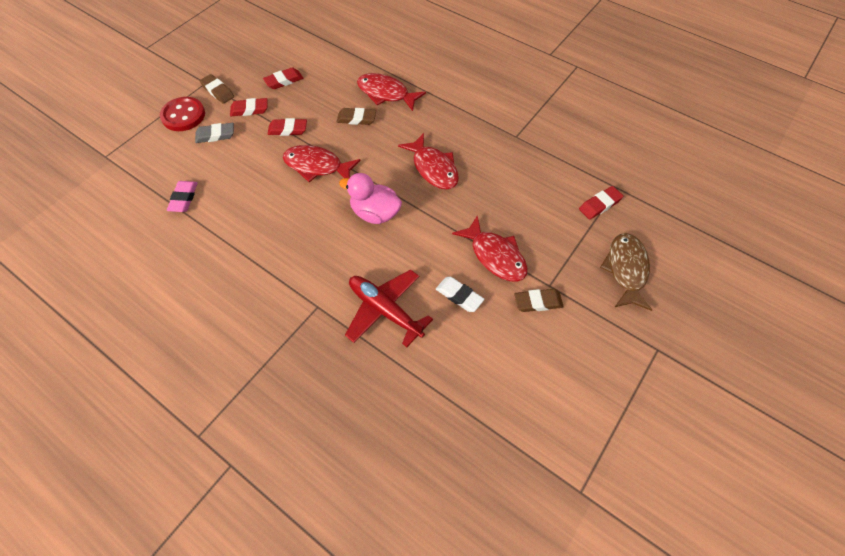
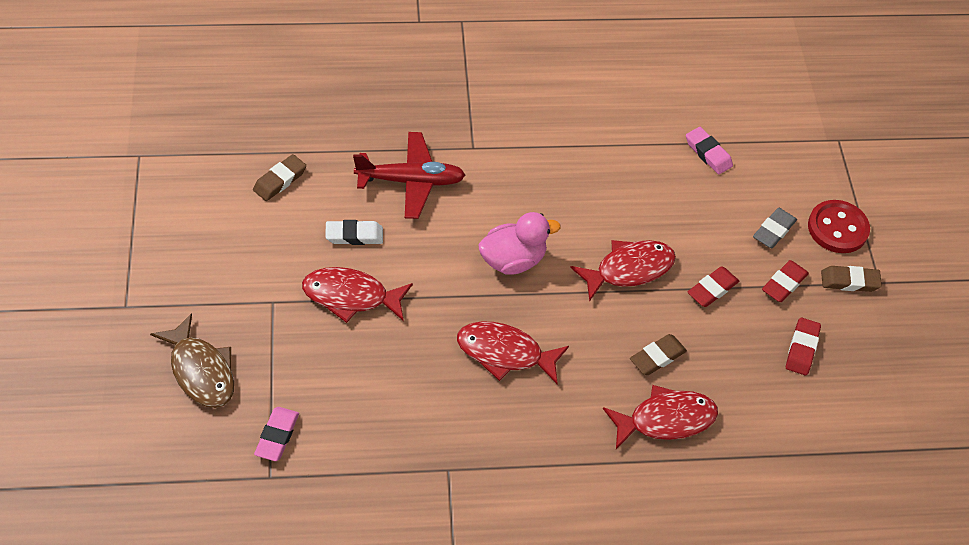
camera: 135 degrees right, 5 degrees down
(538, 302) = (273, 277): brown eraser -> brown eraser (280, 180)
(599, 205) = (277, 436): red eraser -> pink eraser

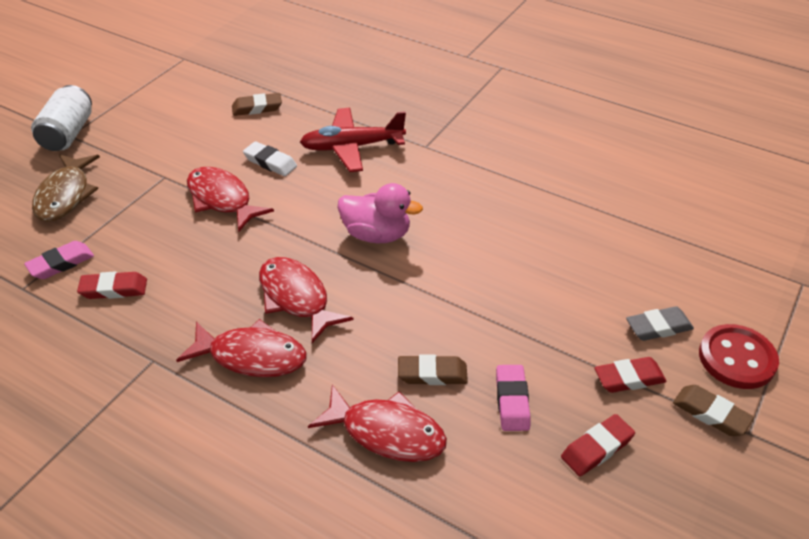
camera: 40 degrees right, 10 degrees down
(122, 305) = (68, 134): none -> white can
(411, 181) = (352, 147): red plane -> red plane turned 135 degrees clockwise
(629, 269) = (475, 289): red fish -> red fish (251, 356)
(708, 153) = (642, 236): pink eraser -> pink eraser (512, 401)
(712, 289) = (544, 345): red eraser -> red eraser (114, 289)

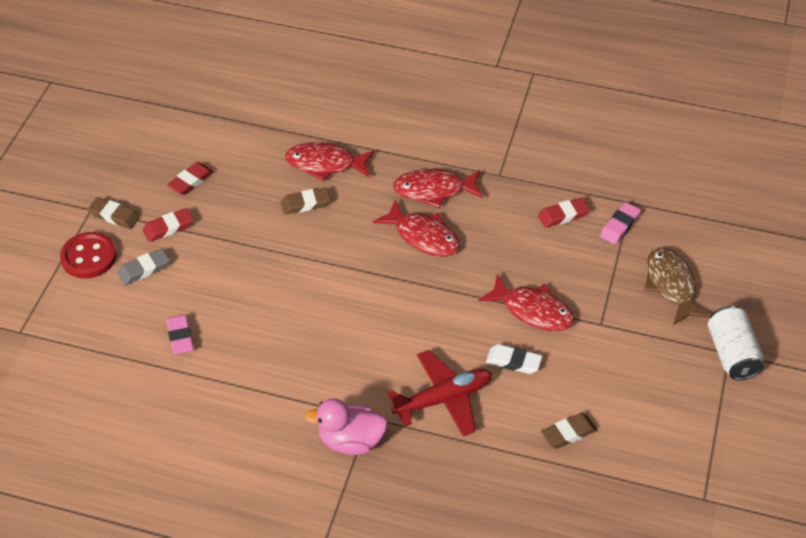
camera: 165 degrees right, 5 degrees up
(377, 234) = (382, 304): pink duck -> pink duck (351, 441)
(512, 401) = (248, 198): pink eraser -> pink eraser (180, 337)

